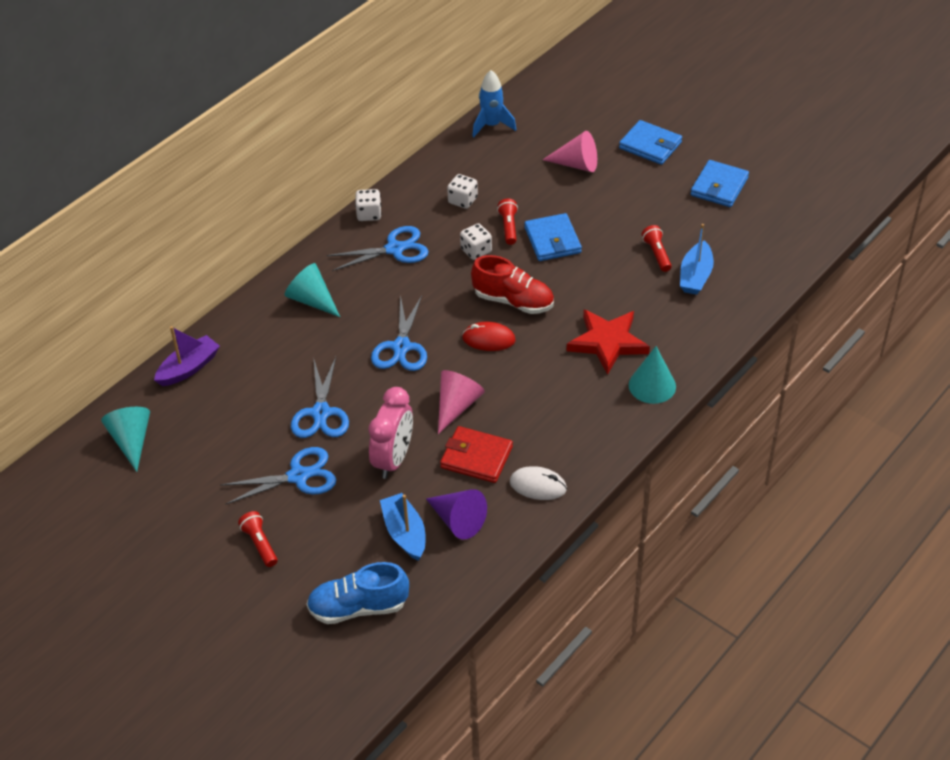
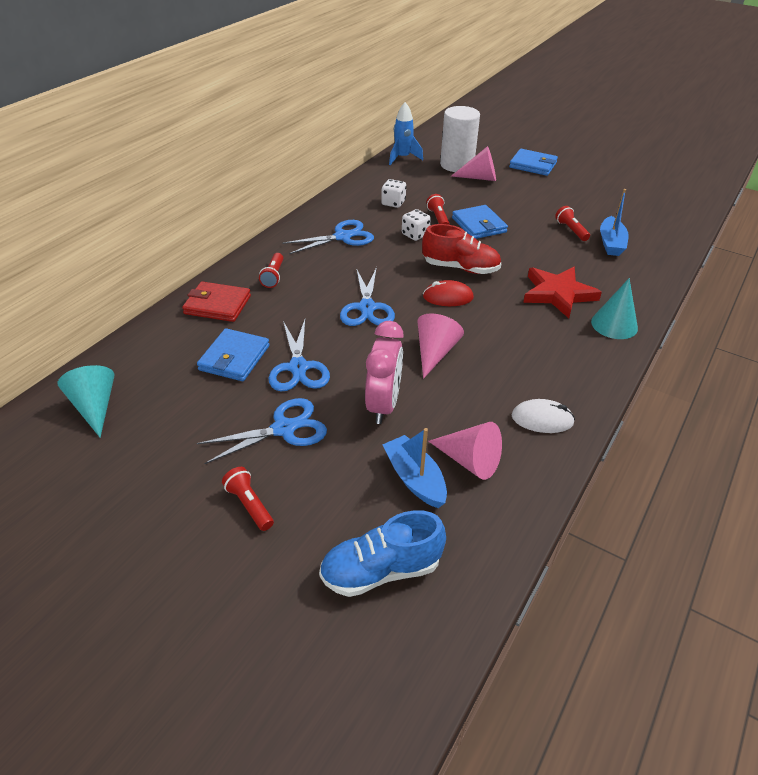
camera: 10 degrees left, 5 degrees down
(189, 368) = (156, 337): purple boat -> none
(312, 300) = (273, 276): turquoise cone -> red flashlight
(369, 214) = (314, 215): white dice -> none
(458, 521) = (470, 461): purple cone -> pink cone
(476, 457) = (469, 397): red wallet -> red wallet (217, 305)
(555, 141) = (457, 165): none -> white cylinder
(719, 186) = (599, 187): blue wallet -> blue wallet (234, 358)

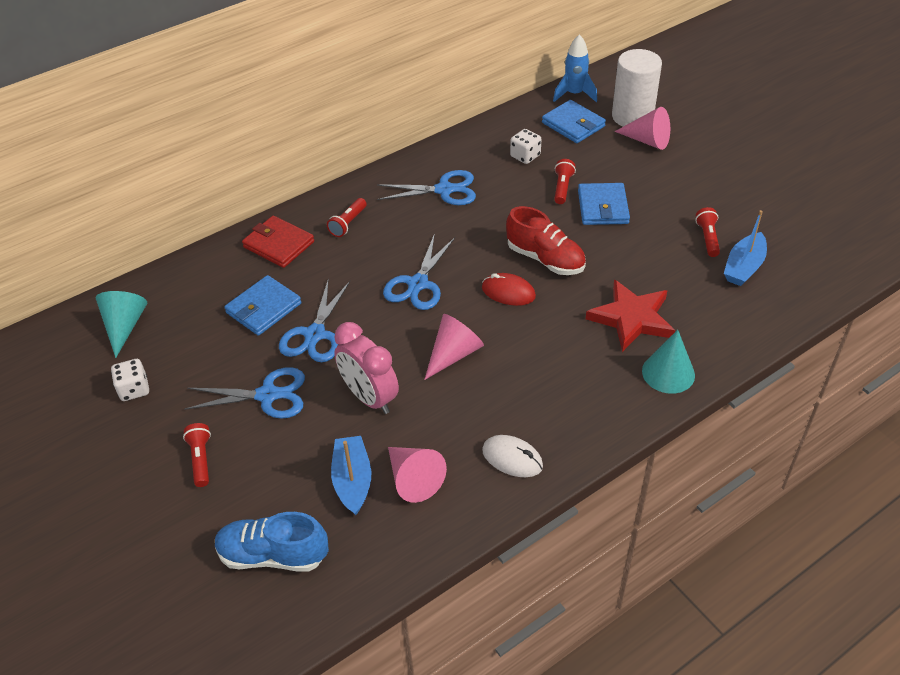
camera: 25 degrees right, 5 degrees up
(383, 405) = (369, 397): pink clock -> pink clock turned 105 degrees clockwise
(415, 235) = (523, 204): white dice -> white dice (134, 389)
(533, 165) = (726, 134): blue wallet -> blue wallet (573, 124)

